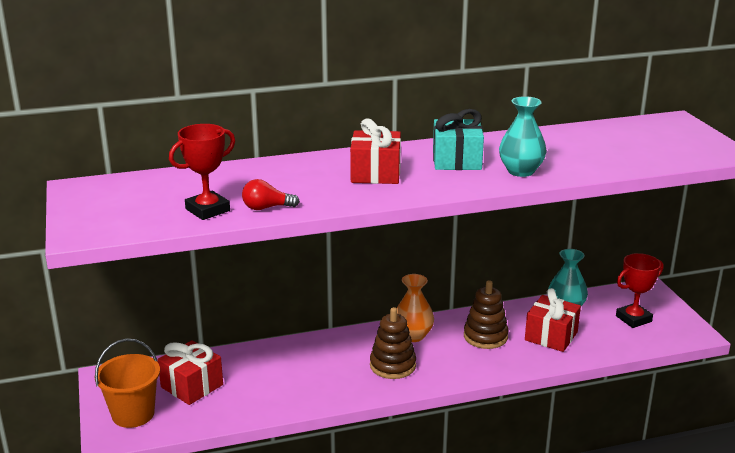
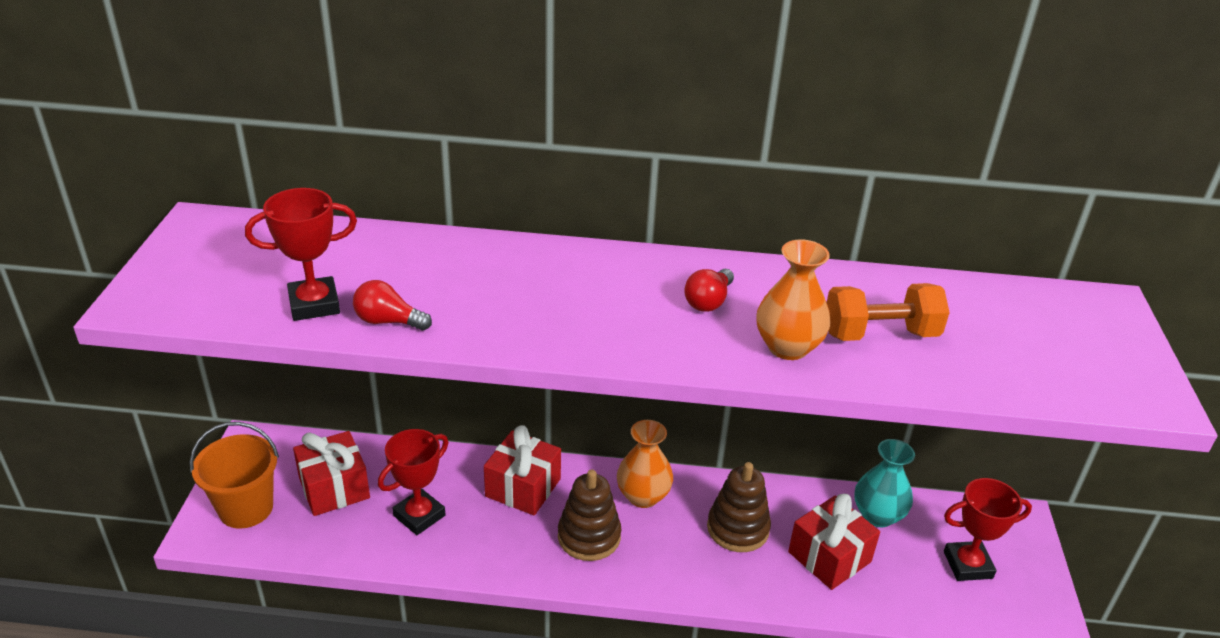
camera: 20 degrees right, 10 degrees up
(267, 385) = (419, 516): none -> red trophy
(375, 173) = (577, 296): red gift -> red gift (523, 487)
(456, 160) = (708, 301): turquoise gift -> red light bulb
(520, 171) = (788, 347): turquoise vase -> orange vase
(566, 155) = (880, 334): none -> orange dumbbell

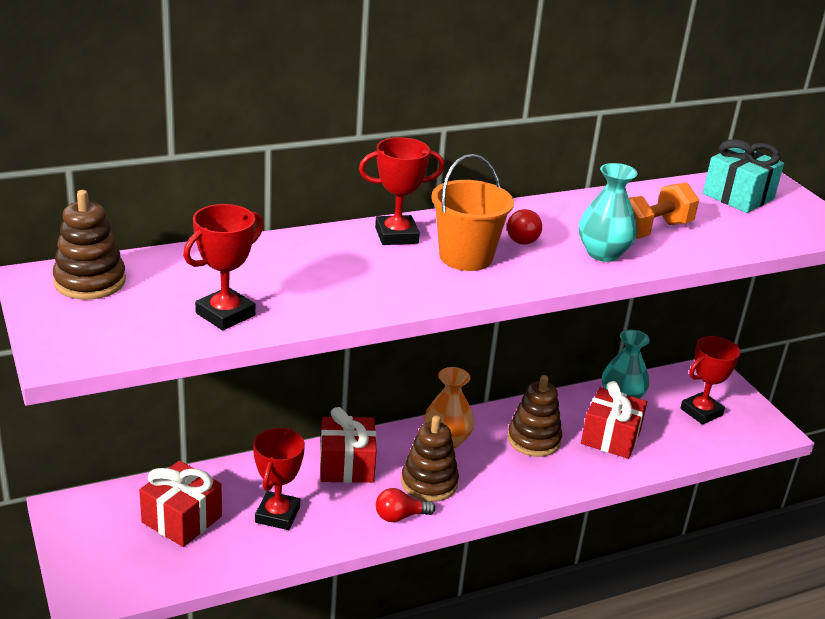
camera: 30 degrees left, 5 degrees down
(235, 237) = (90, 282): none -> brown stacking toy
(246, 508) = (112, 563): orange bucket -> orange bucket (465, 257)
(388, 321) = (301, 310): red light bulb -> red light bulb (400, 516)
(571, 264) = (396, 235): none -> red trophy
(788, 347) = (603, 253): orange vase -> turquoise vase
(1046, 319) = (738, 196): none -> turquoise gift

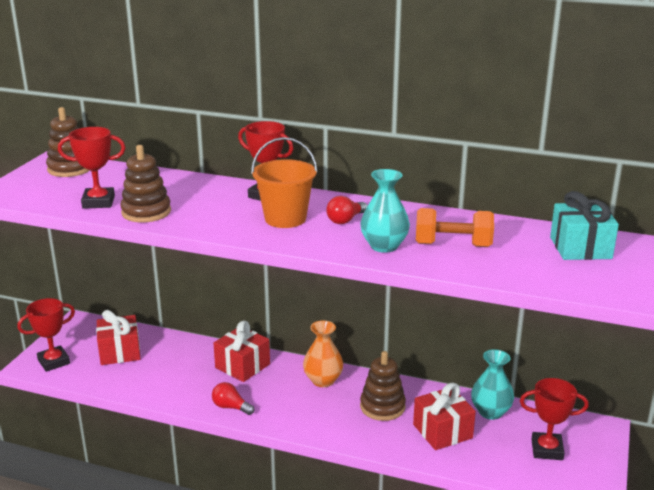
camera: 45 degrees right, 5 degrees down
(277, 515) = (168, 373): red trophy -> red trophy (54, 362)
(429, 483) = (275, 398): brown stacking toy -> brown stacking toy (146, 212)

